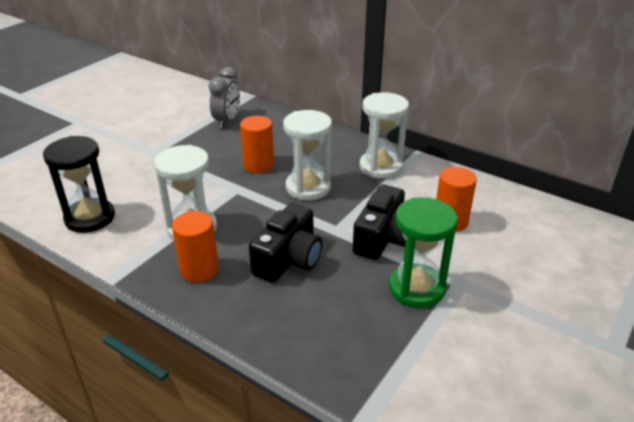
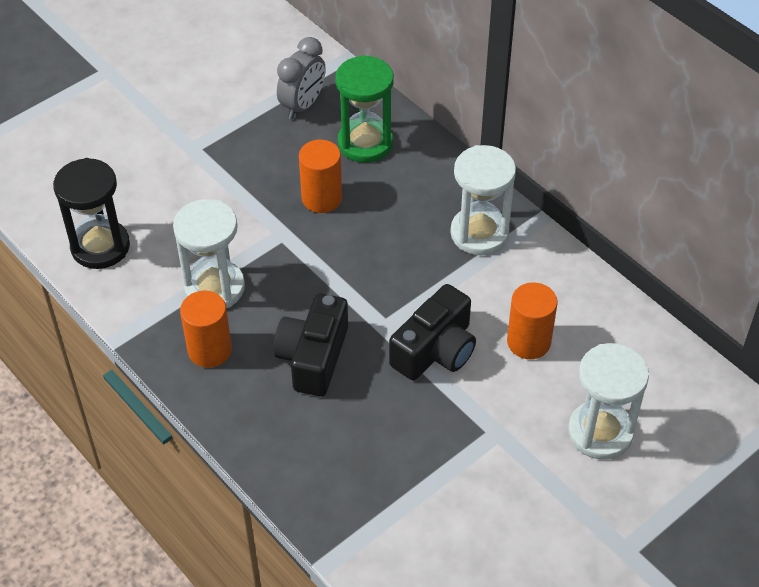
camera: 15 degrees right, 15 degrees up
(289, 259) = (313, 357): black camera -> black camera turned 150 degrees clockwise
(308, 187) = (372, 250): white hourglass -> white hourglass (600, 432)
(416, 288) = (443, 428): green hourglass -> green hourglass (365, 143)

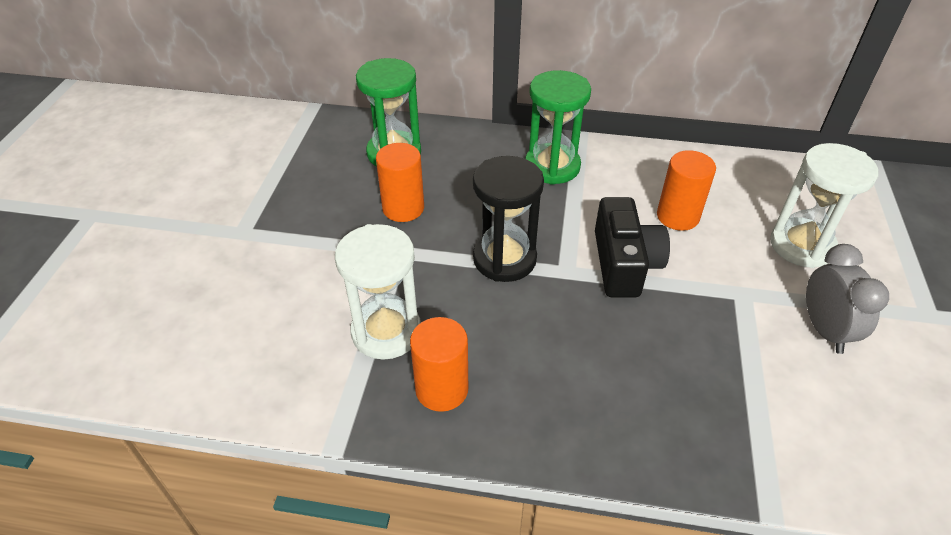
camera: 40 degrees left, 5 degrees down
(100, 247) = (229, 366): black hourglass -> black hourglass (504, 259)
(303, 105) = (312, 153): grey clock -> grey clock (824, 330)
(313, 357) = (539, 332): black camera -> none
(479, 233) = (552, 166): white hourglass -> green hourglass

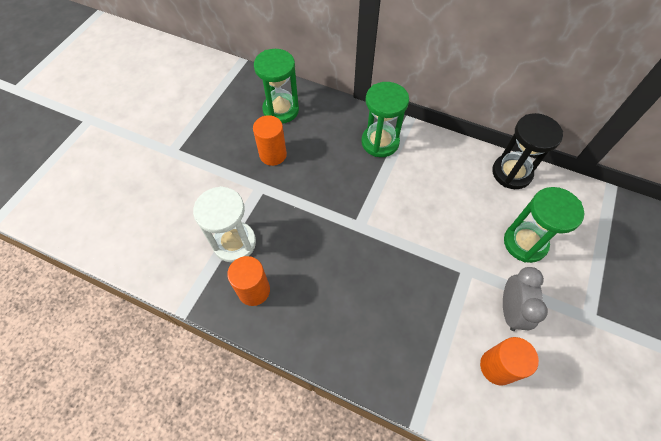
camera: 15 degrees right, 15 degrees up
(504, 259) = (323, 207): black hourglass -> black hourglass (511, 173)
(624, 263) = (398, 229): black camera -> none
(677, 216) = (449, 200): orange cylinder -> orange cylinder (497, 367)
(801, 245) = (525, 243): white hourglass -> green hourglass

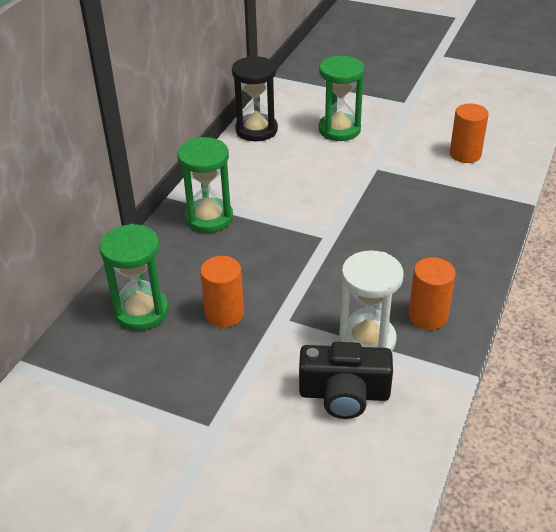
camera: 90 degrees left, 20 degrees down
(186, 224) = (344, 394): none -> black camera
(510, 310) = (411, 143): grey clock -> none

